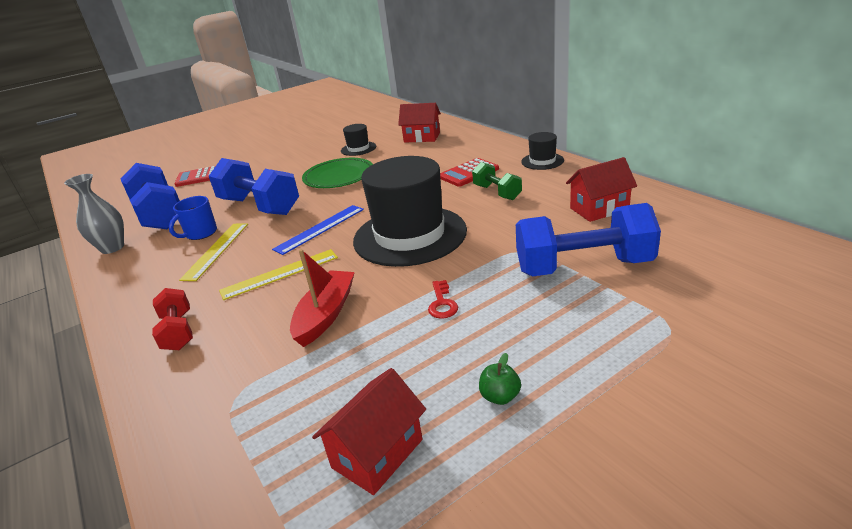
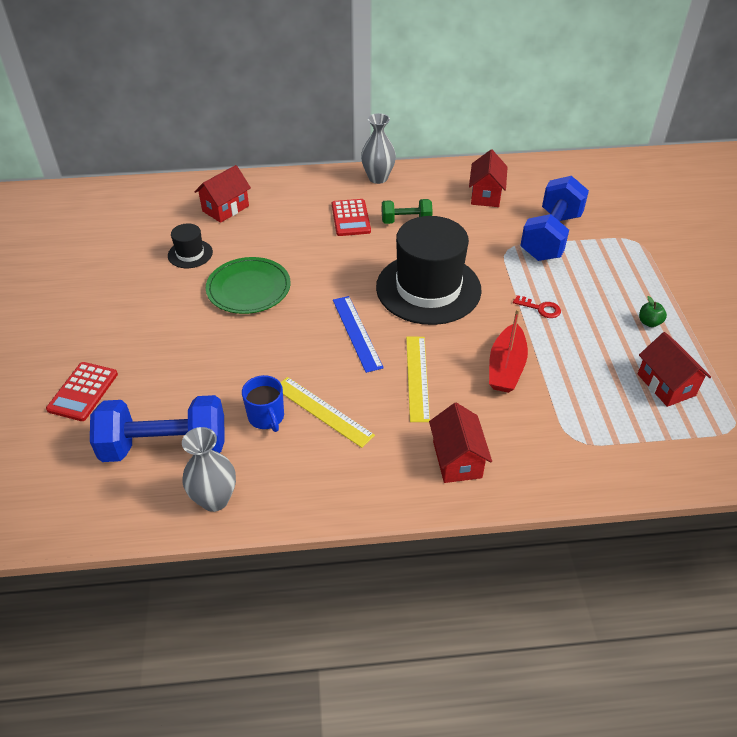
camera: 65 degrees left, 15 degrees up
(178, 332) = (457, 459): red dumbbell -> red house
(260, 206) = (251, 360): blue dumbbell -> none
(326, 314) = (506, 367): red boat -> red boat turned 120 degrees counterclockwise
(542, 161) = (378, 178): black hat -> grey vase

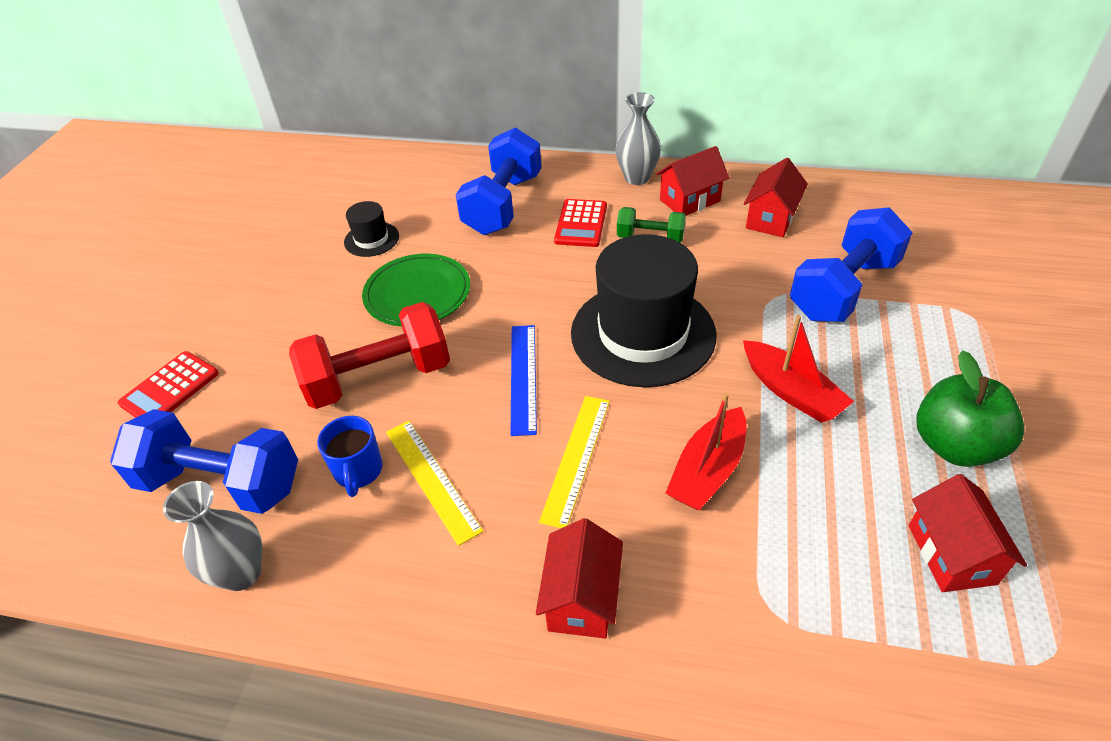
camera: 20 degrees right, 0 degrees up
(225, 208) = (437, 190): red house -> red house (689, 200)
(249, 353) = (379, 378): none -> red dumbbell
(284, 212) = (503, 204): none -> blue dumbbell
(540, 308) = (791, 391): red key -> red boat
(649, 322) = (954, 445): green apple -> green apple, size x2.31

